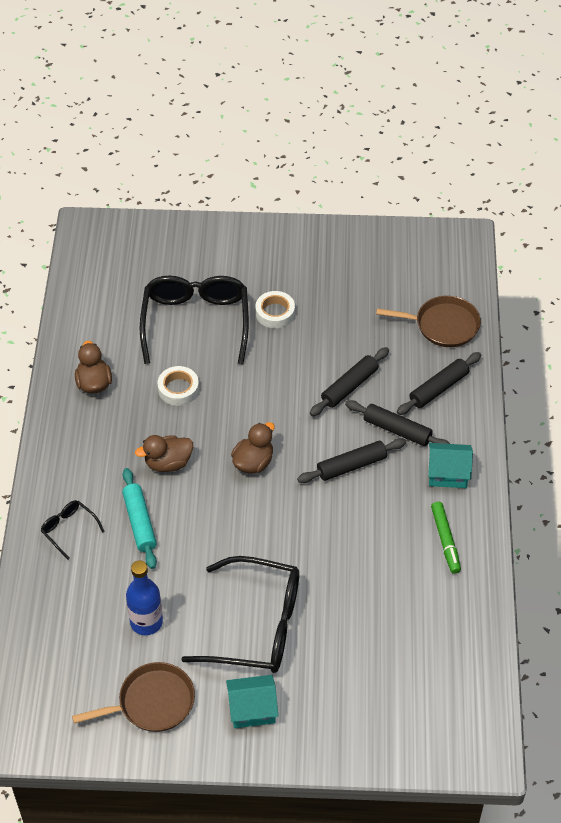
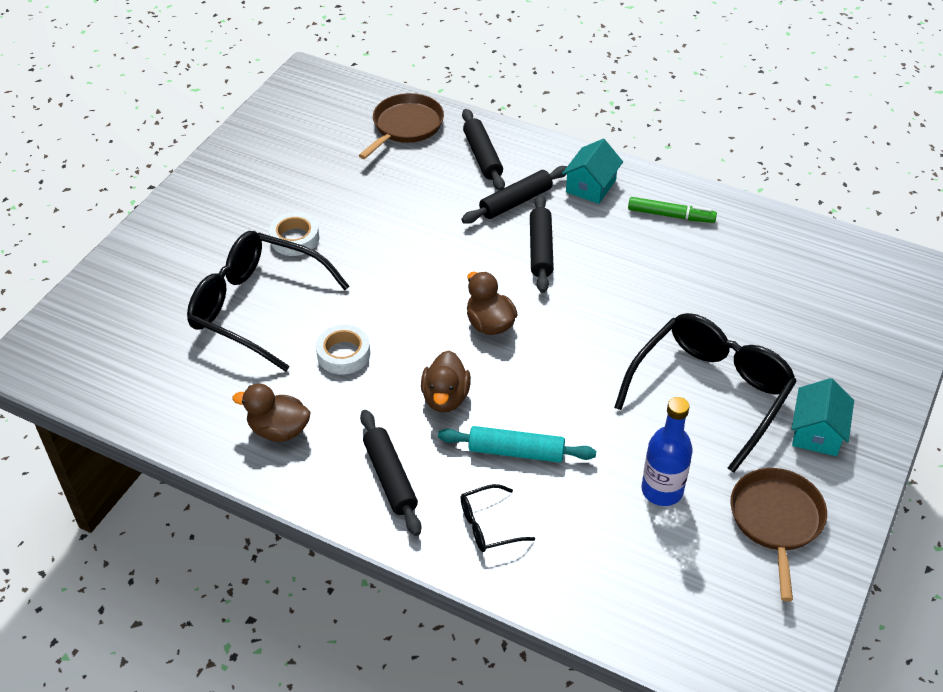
camera: 65 degrees left, 5 degrees down
(349, 386) = (436, 216): black rolling pin -> black rolling pin (390, 478)

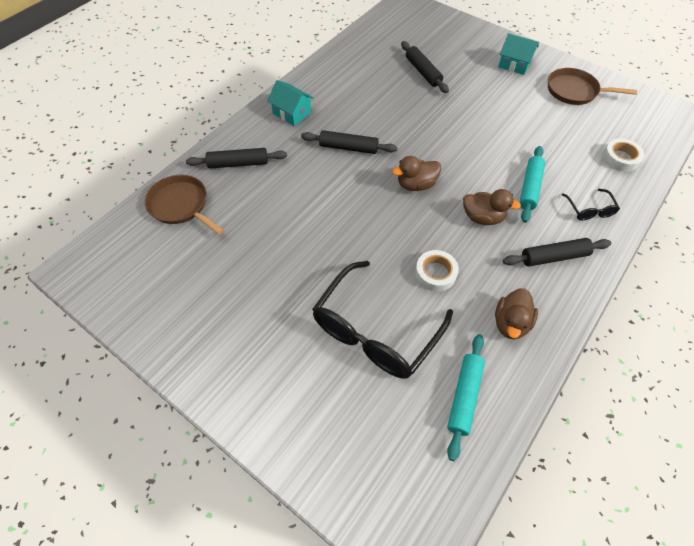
camera: 80 degrees left, 10 degrees up
(180, 389) = (464, 397): none -> turquoise rolling pin
(295, 239) = (297, 296): white tape -> white tape (620, 158)
(516, 202) = (296, 153): black rolling pin -> black rolling pin (423, 72)
(662, 490) = (557, 129): blue bottle -> none
(671, 215) = (332, 83): green marker -> none
(711, 392) = (484, 96): black glasses -> none

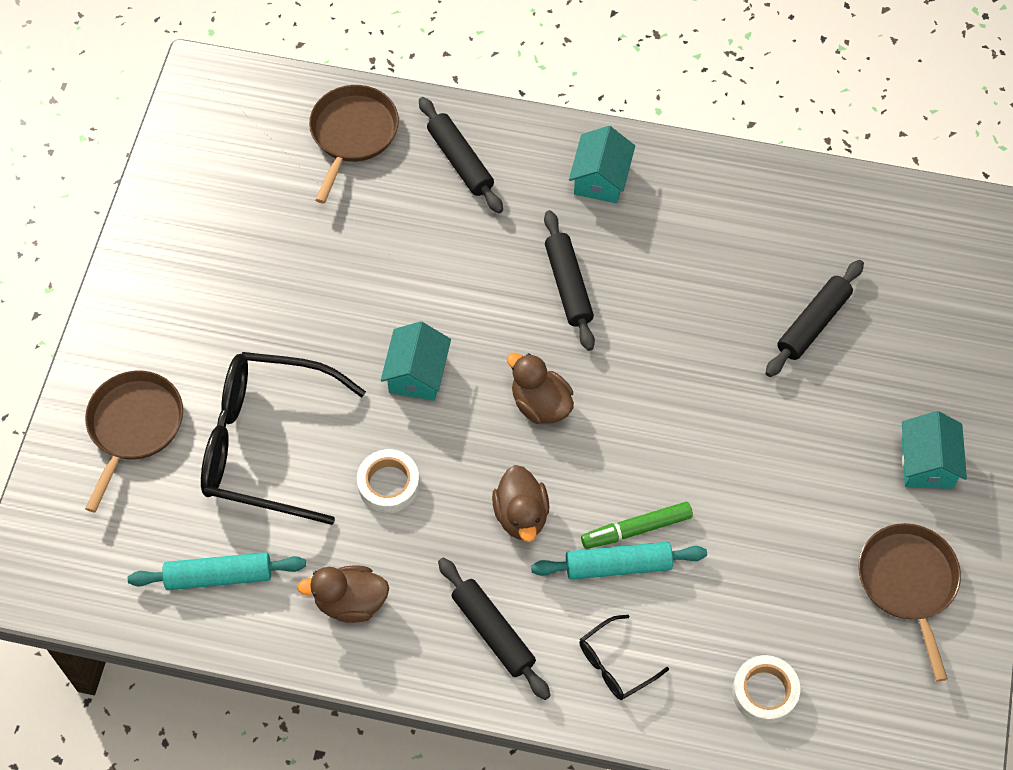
camera: 65 degrees right, 5 degrees up
(319, 412) = (134, 426): none -> brown pan
(366, 232) = (417, 374): none -> turquoise house
(510, 173) = (636, 529): none -> green marker

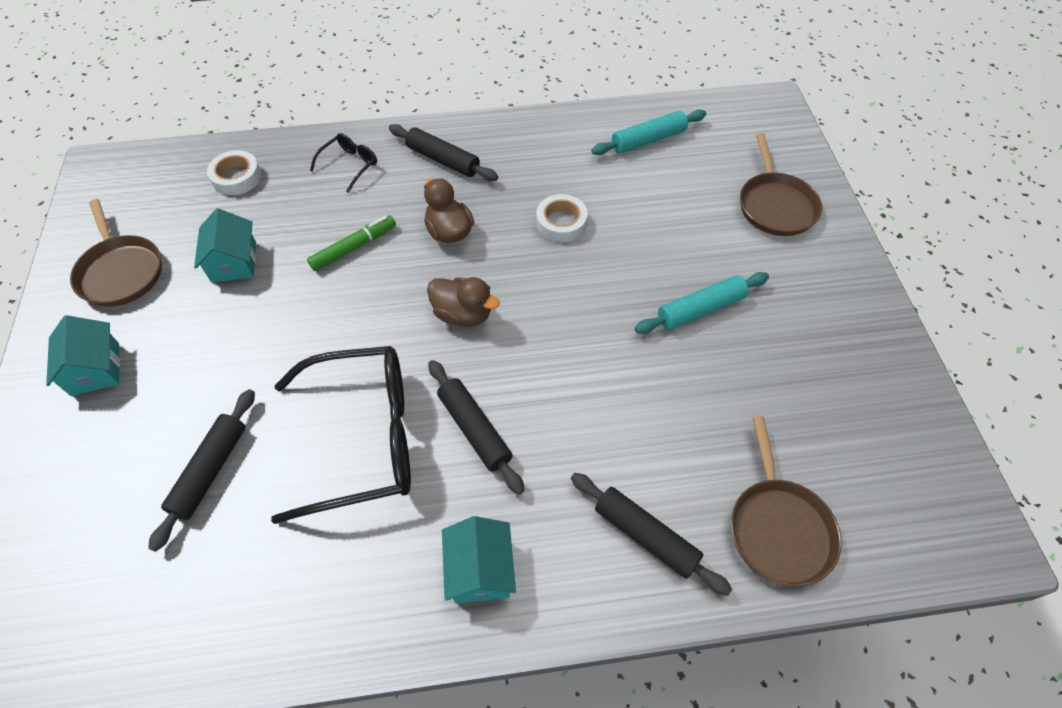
camera: 160 degrees right, 5 degrees down
(265, 444) = (670, 222): black glasses -> black glasses (364, 438)
(350, 602) = (550, 150): brown duck -> none
(417, 374) = (580, 306): turquoise house -> turquoise house (234, 262)
(618, 566) = (362, 220): turquoise rolling pin -> turquoise rolling pin (700, 309)

